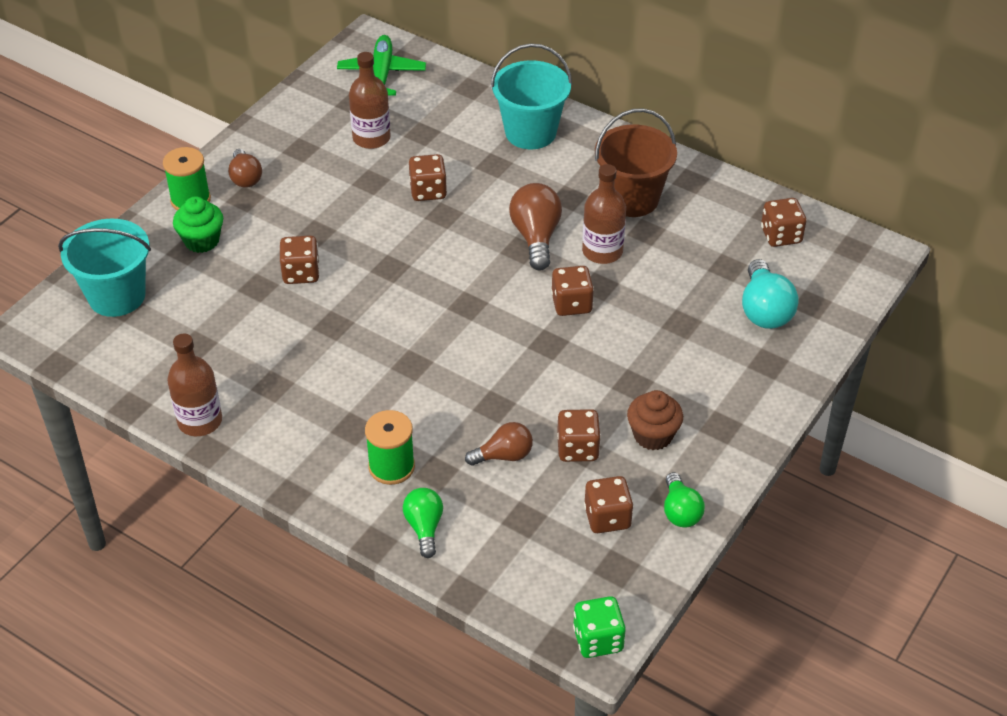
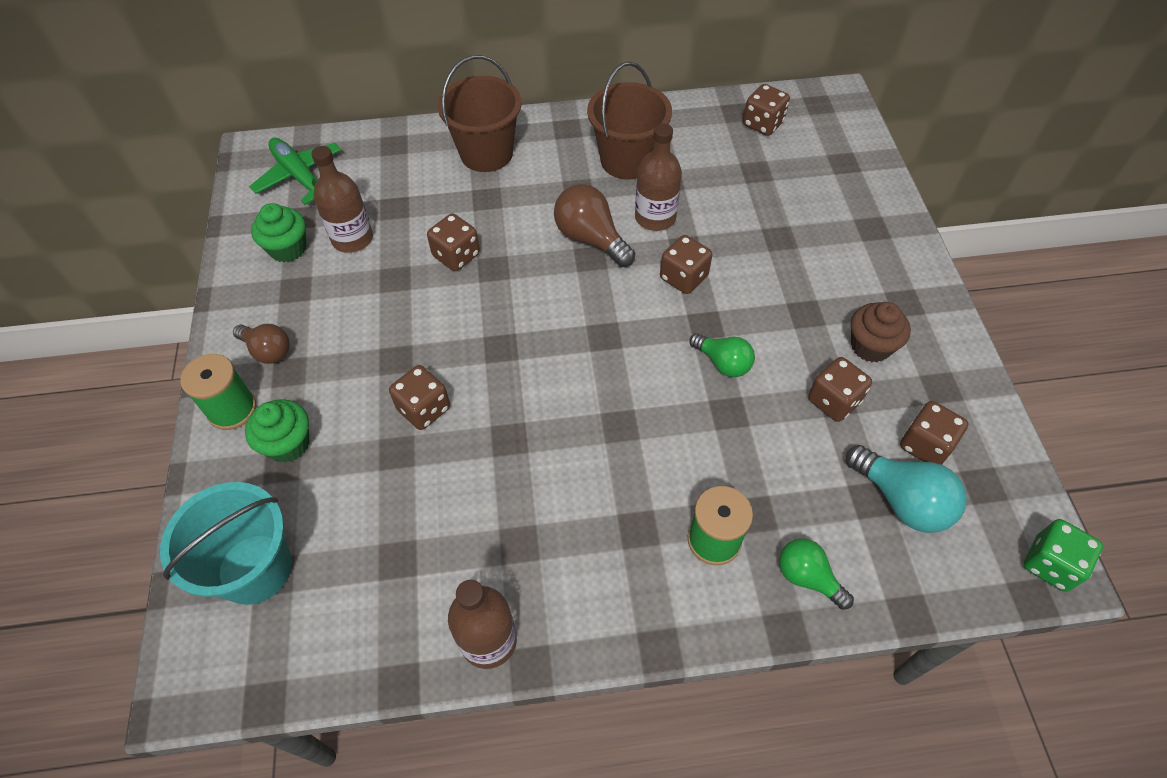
camera: 40 degrees left, 10 degrees up
(323, 120) = (288, 249): none -> green cupcake
(504, 455) = (788, 453): brown light bulb -> none
(530, 132) = (486, 153): turquoise bucket -> brown bucket
(680, 511) = (964, 396): green light bulb -> green light bulb (723, 363)
(764, 310) = (821, 188): turquoise light bulb -> turquoise light bulb (902, 500)

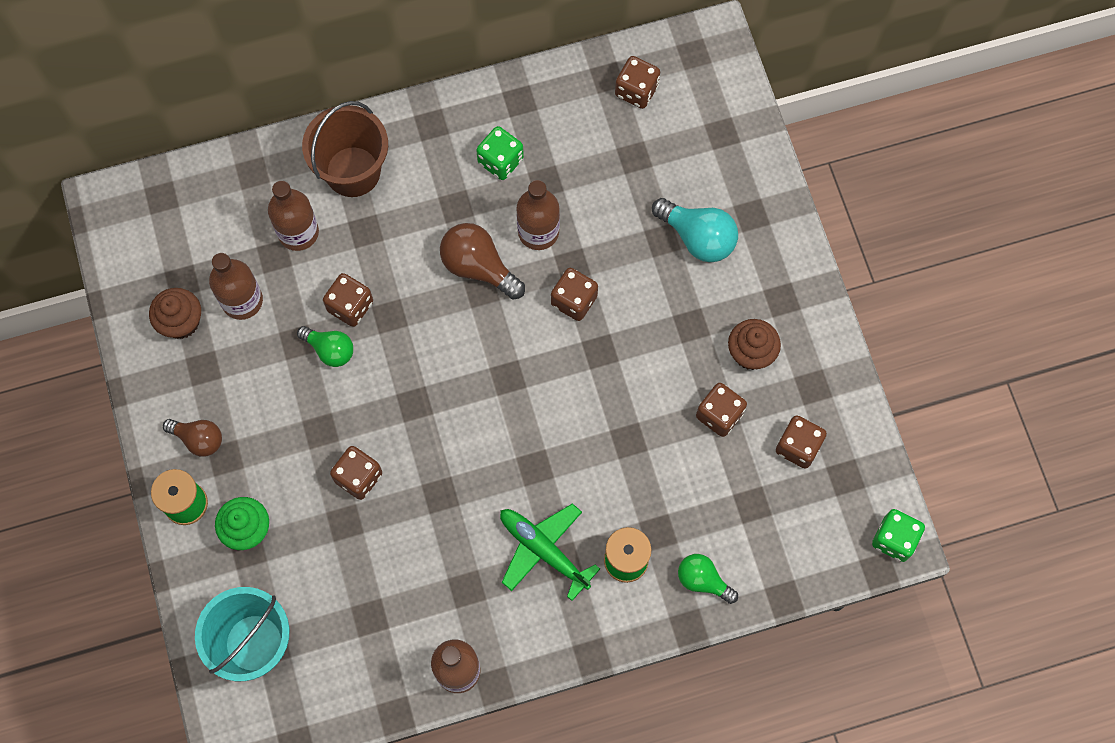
camera: 10 degrees left, 15 degrees up
(288, 249) = (181, 322): green cupcake -> brown cupcake
(300, 176) = (165, 229): green plane -> green plane (544, 550)
(423, 192) = (298, 232): none -> brown bottle
(627, 160) = (500, 161): brown bucket -> green dice
(723, 363) = (619, 390): green light bulb -> green light bulb (330, 350)
(902, 500) = (778, 502): turquoise light bulb -> turquoise light bulb (697, 237)

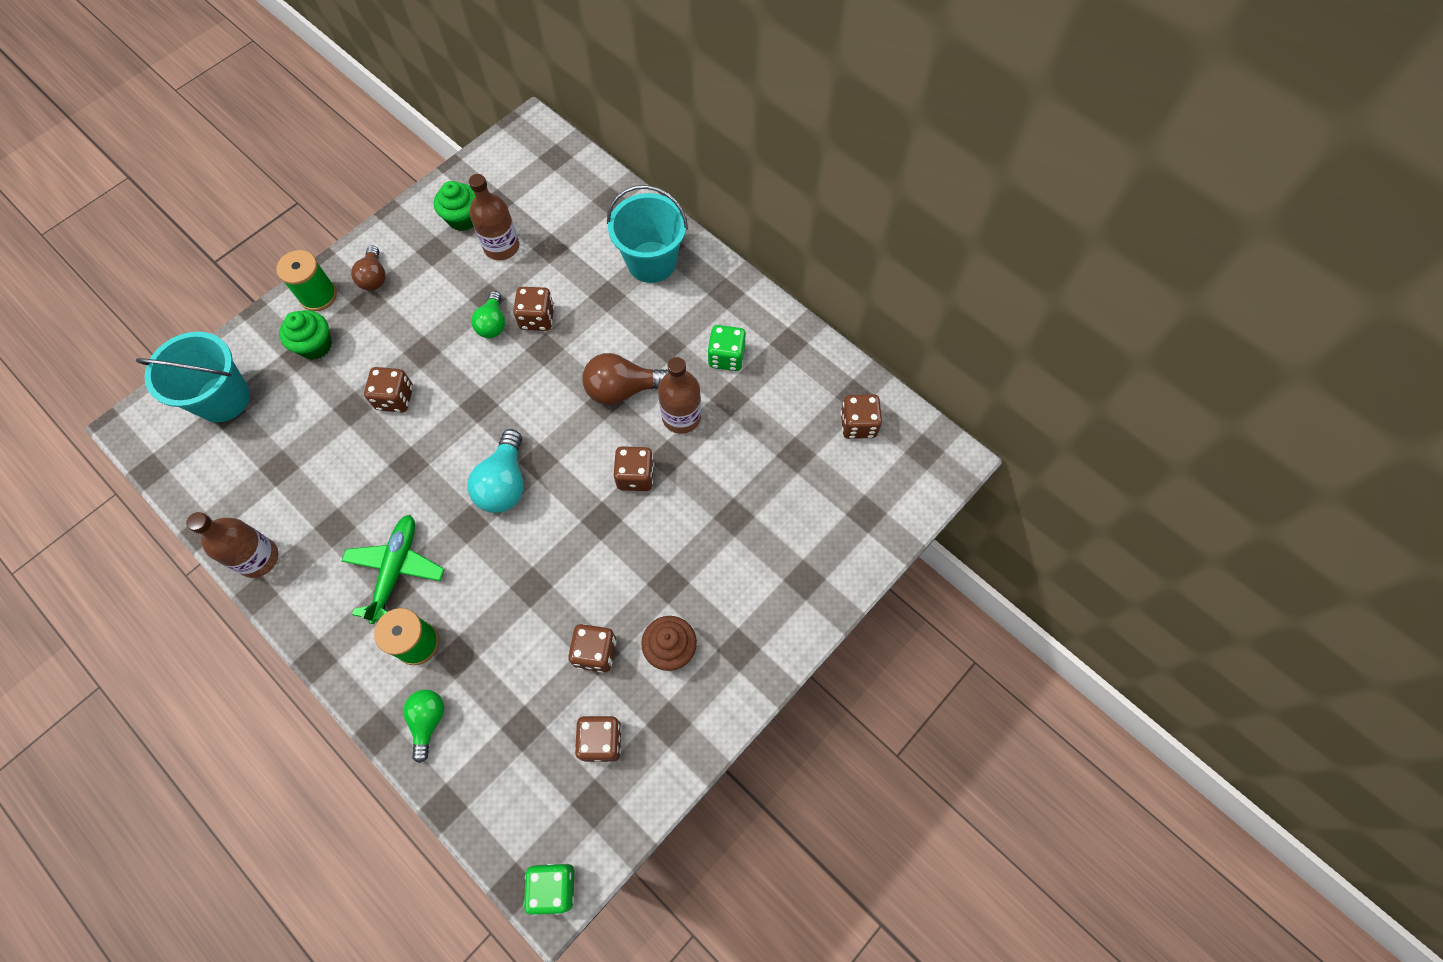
camera: 60 degrees right, 5 degrees down
(181, 322) = (463, 218): brown cupcake -> green cupcake
(298, 232) = (579, 253): brown bottle -> none
(353, 171) = (651, 262): brown bucket -> turquoise bucket
(478, 267) = (623, 389): brown light bulb -> brown light bulb turned 105 degrees counterclockwise
(697, 237) = (754, 545): turquoise light bulb -> turquoise light bulb (504, 483)

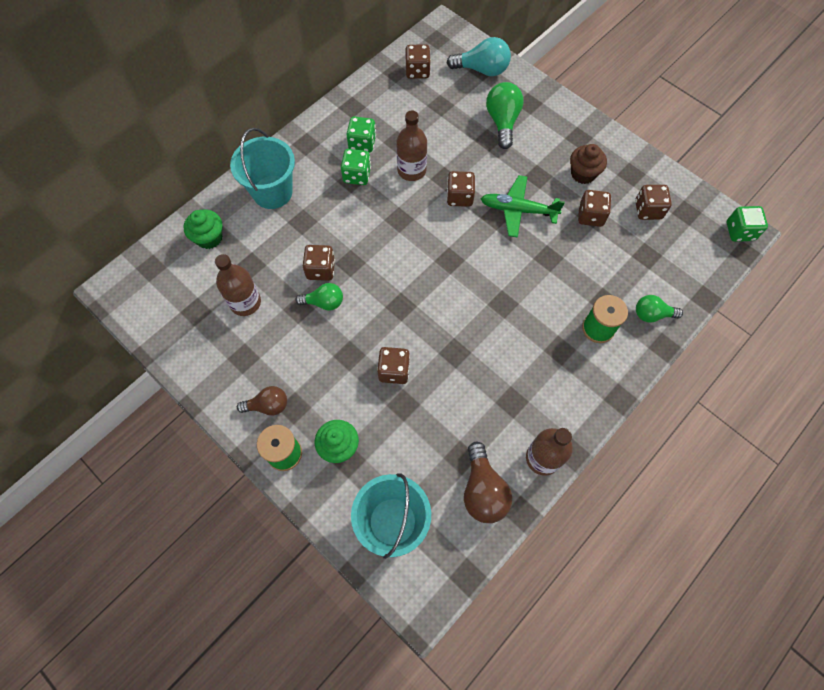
camera: 90 degrees left, 0 degrees up
(396, 570) = (544, 350): green plane -> green plane (518, 210)
(463, 218) = (210, 337): green cupcake -> green cupcake (209, 238)
(504, 483) = (469, 281): turquoise light bulb -> turquoise light bulb (482, 70)
(623, 389) = (388, 207): brown light bulb -> brown light bulb (483, 490)
(674, 352) = (357, 175): none -> green dice
(766, 538) = (502, 122): none -> green light bulb

